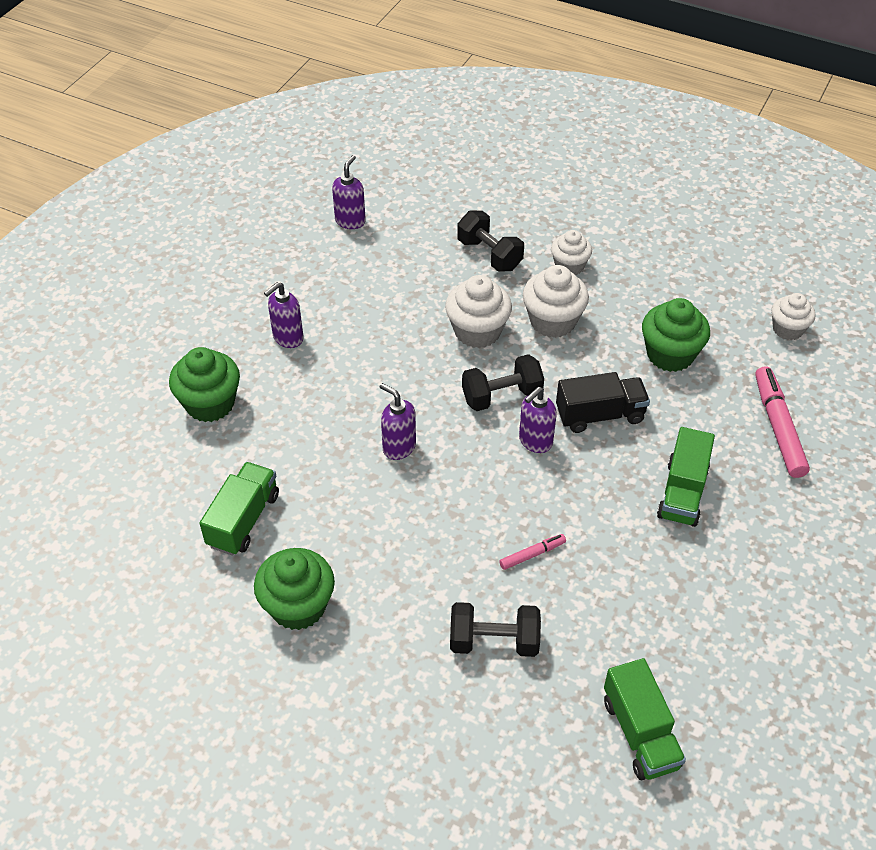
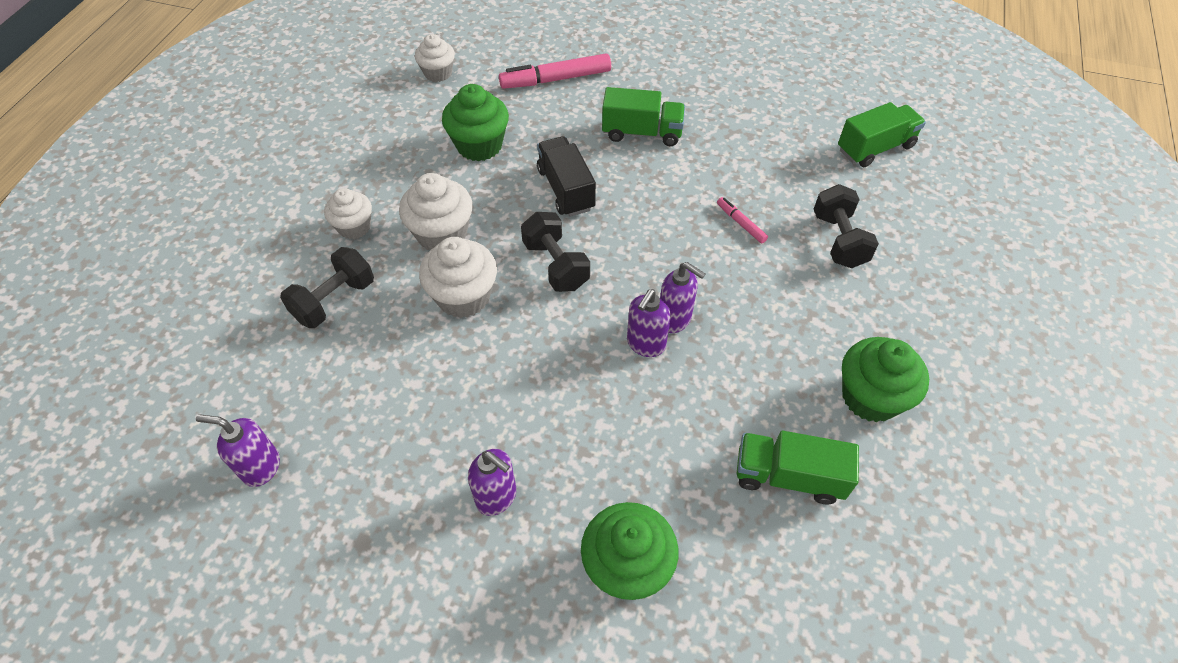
camera: 100 degrees left, 5 degrees up
(535, 441) = (610, 233): purple soap dispenser -> purple soap dispenser (674, 319)

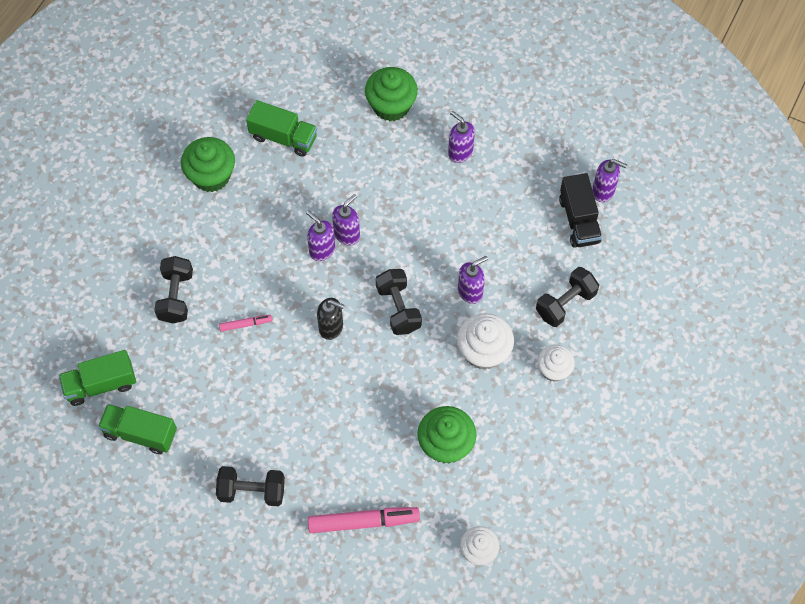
camera: 170 degrees left, 10 degrees up
(463, 297) = (470, 292): white cupcake -> purple soap dispenser
(566, 189) = (378, 381): black truck -> black truck (579, 220)
(635, 234) = (331, 327): none -> black soap dispenser
(642, 133) = (298, 436): green truck -> green truck (140, 433)
(674, 87) = (252, 491): none -> black dumbbell
(740, 223) = (245, 324): pink marker -> pink marker turned 75 degrees counterclockwise

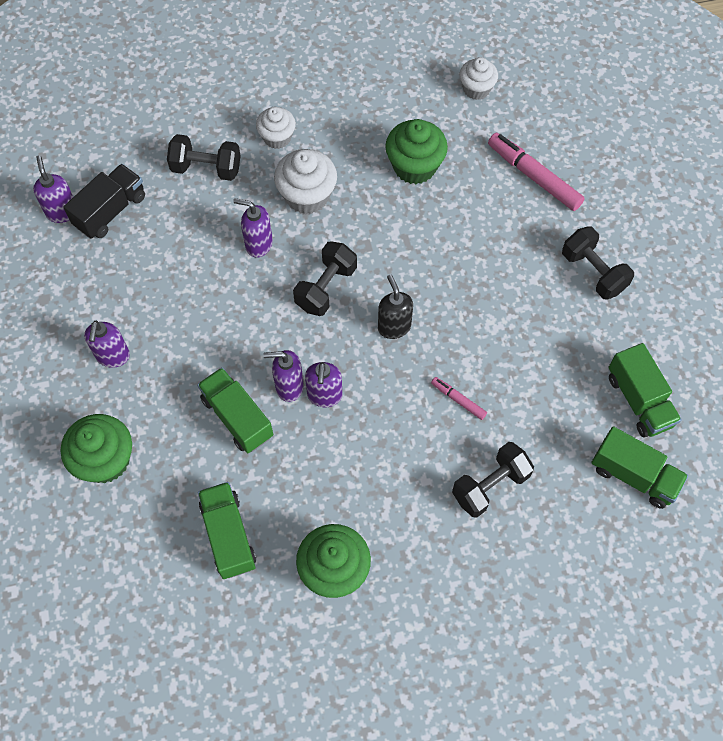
camera: 130 degrees left, 0 degrees up
(353, 192) = (237, 417): none -> green truck

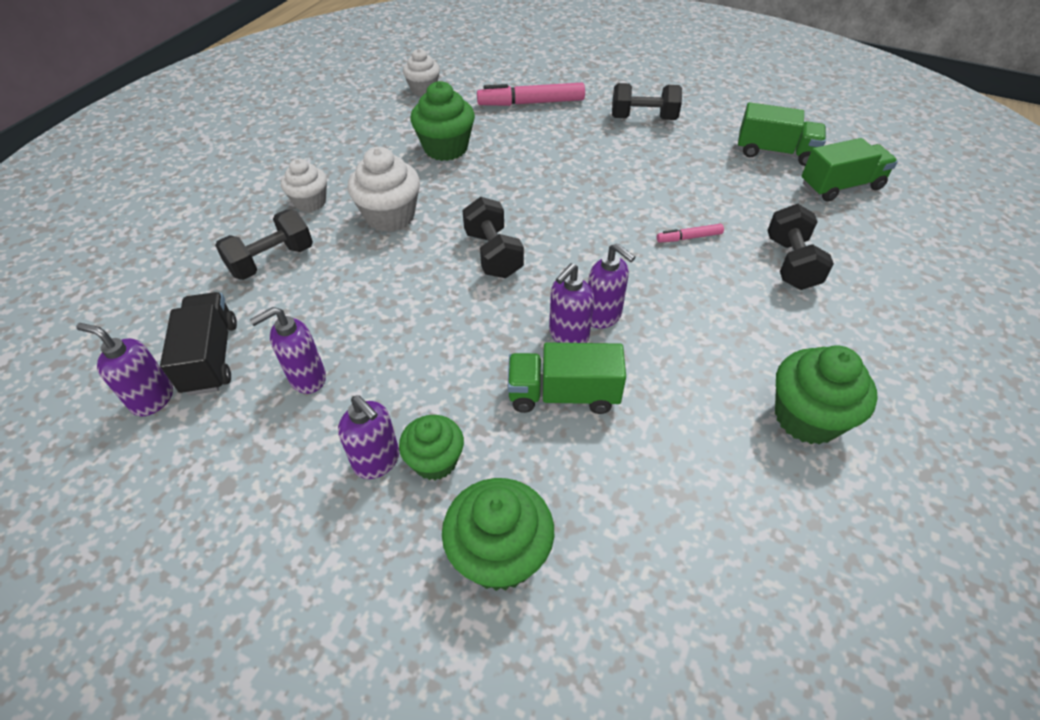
camera: 50 degrees left, 15 degrees down
(136, 385) = (435, 461): none -> green cupcake
(228, 535) = (700, 486): green truck -> none
(258, 244) = (395, 271): purple soap dispenser -> purple soap dispenser (307, 378)
(394, 327) = (579, 236): black soap dispenser -> none

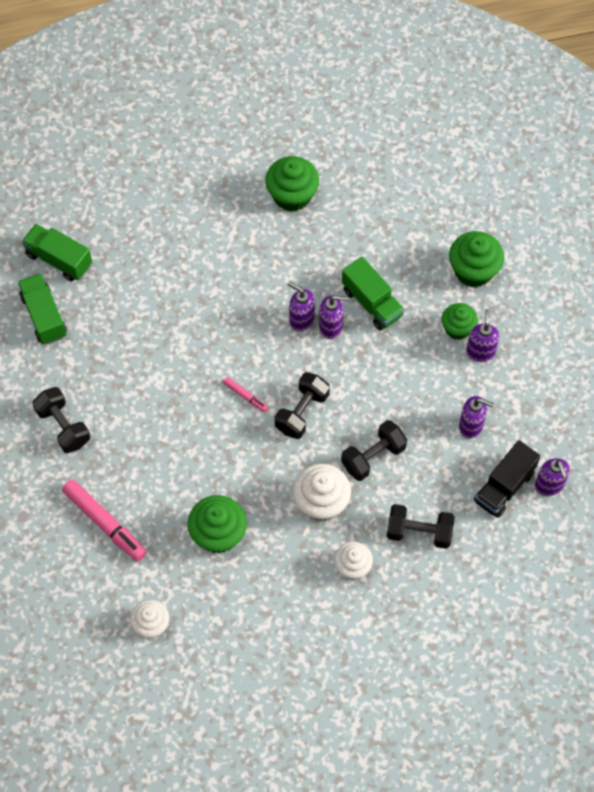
camera: 130 degrees left, 15 degrees up
(603, 316) = (301, 320): purple soap dispenser -> purple soap dispenser turned 60 degrees counterclockwise
(689, 238) = (192, 316): pink marker -> pink marker (245, 396)
(791, 263) = (172, 252): black dumbbell -> black dumbbell (373, 457)

